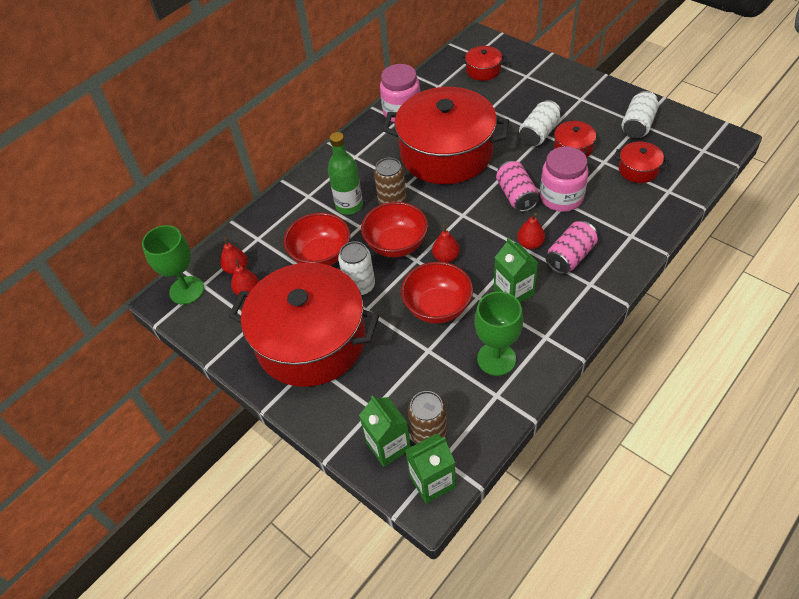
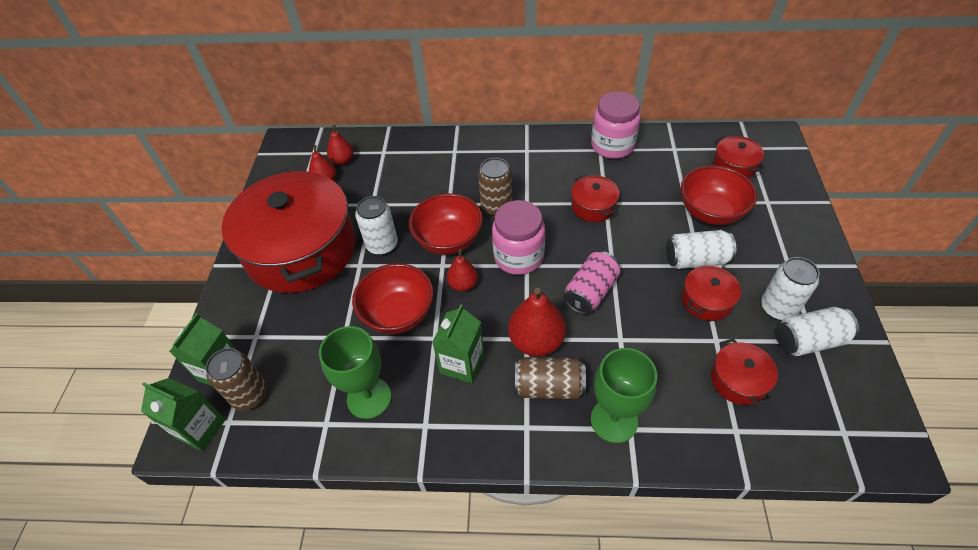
camera: 50 degrees right, 0 degrees up
(186, 290) = (301, 148): green goblet -> green goblet (614, 420)
(321, 255) = (396, 199): red bowl -> red bowl (710, 212)
(349, 206) = (466, 182): green bottle -> none
(446, 153) = (593, 206): red pot -> red pot, size x0.41
(530, 244) = (536, 341): red pear -> red pear, size x1.69
(561, 198) = (624, 331): pink jar -> pink jar (518, 257)
(570, 257) = (549, 386): pink can -> brown can
(605, 122) = (778, 308): none -> white can

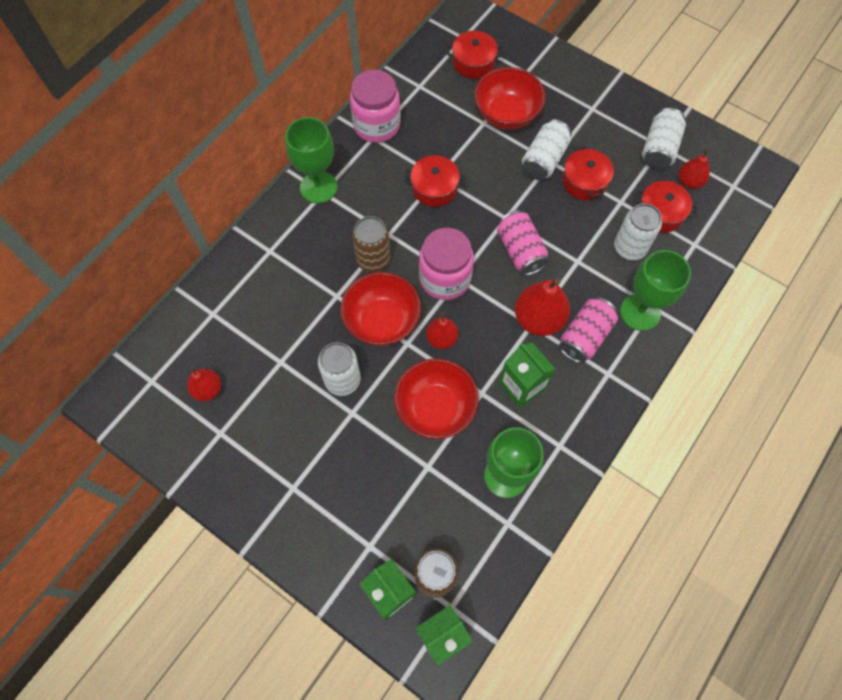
camera: 60 degrees left, 15 degrees up
(301, 250) = (290, 457): red pot -> none
(343, 160) = (191, 358): red pear -> red pear (689, 182)
(528, 146) = (318, 187): none -> green goblet
(549, 386) = (584, 336): brown can -> pink can
(778, 308) = (622, 144): white can -> white can (629, 247)

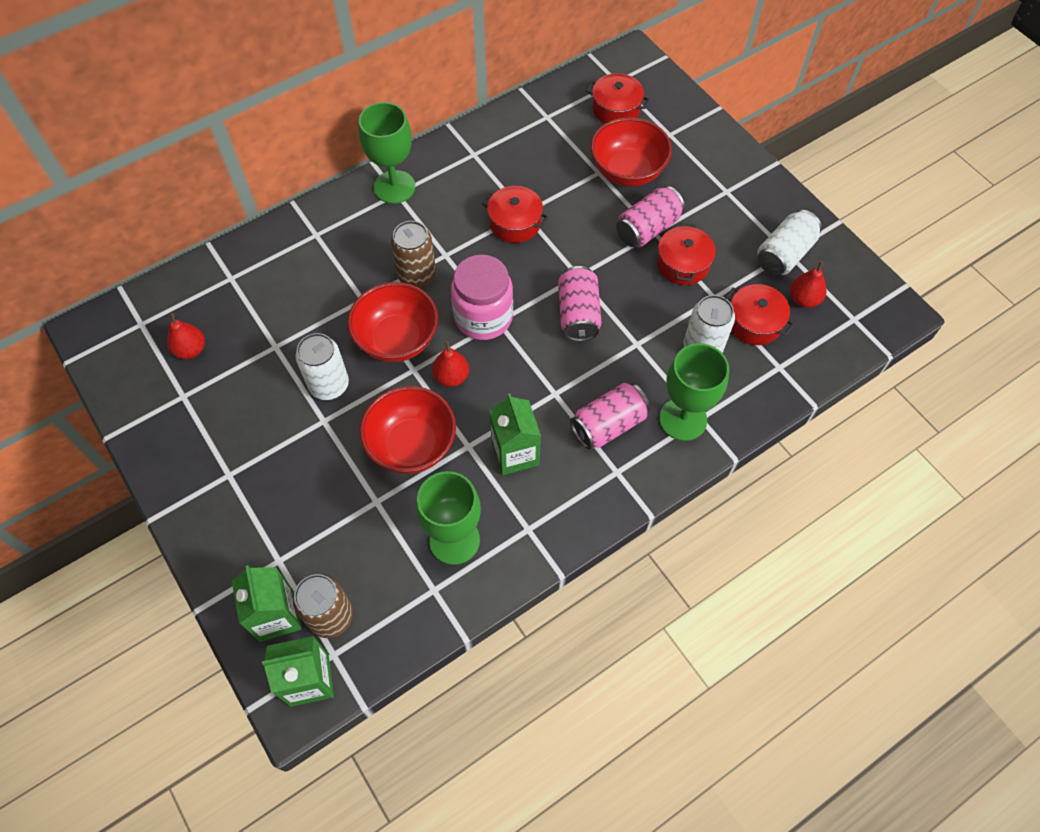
camera: 20 degrees right, 5 degrees down
(376, 125) = (483, 143): pink jar -> none
(538, 319) = (565, 390): red pear -> none
(544, 160) = (647, 229): white can -> pink can

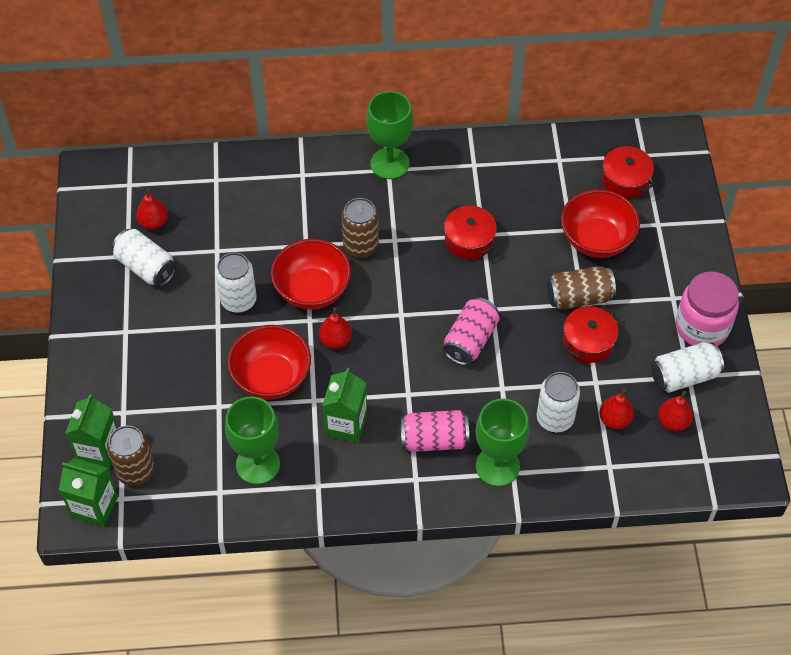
camera: 30 degrees right, 5 degrees down
(210, 398) = (146, 267): none -> white can
(483, 317) = (391, 305): pink jar -> pink jar (702, 327)
(647, 229) = (579, 297): pink can -> brown can
(754, 322) = (614, 420): red pot -> red pear

